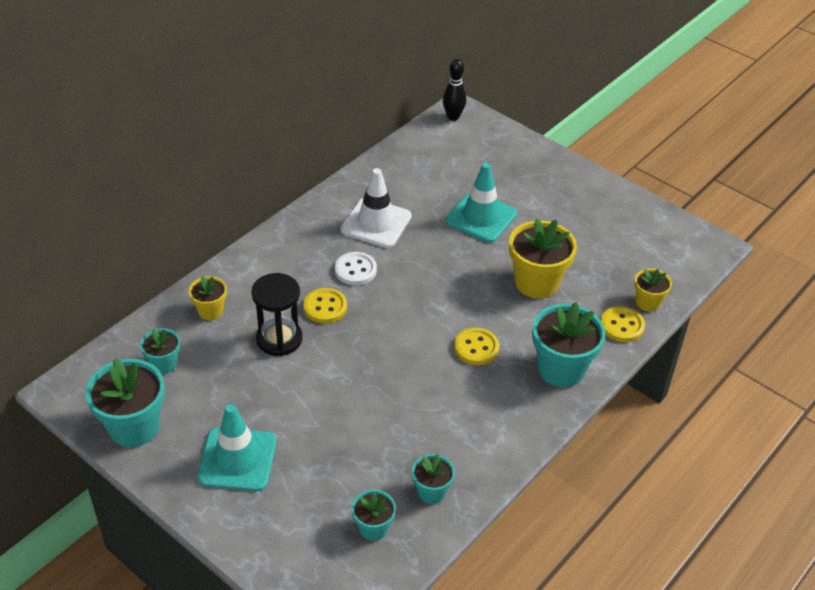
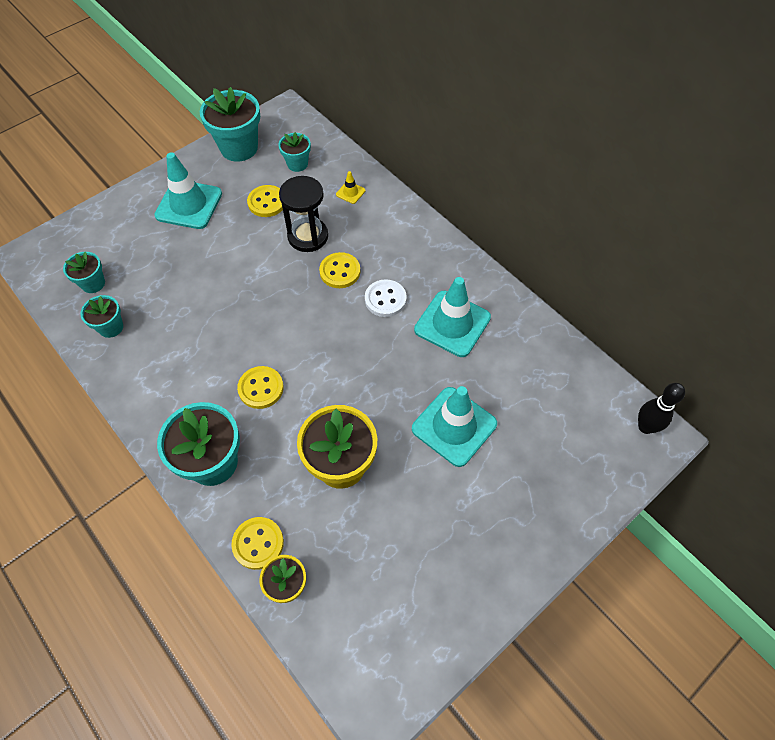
camera: 100 degrees right, 15 degrees up
(210, 311) = (350, 192): yellow flower pot -> yellow traffic cone
(229, 383) = (267, 202): none -> yellow button
(376, 223) = (452, 324): white traffic cone -> turquoise traffic cone

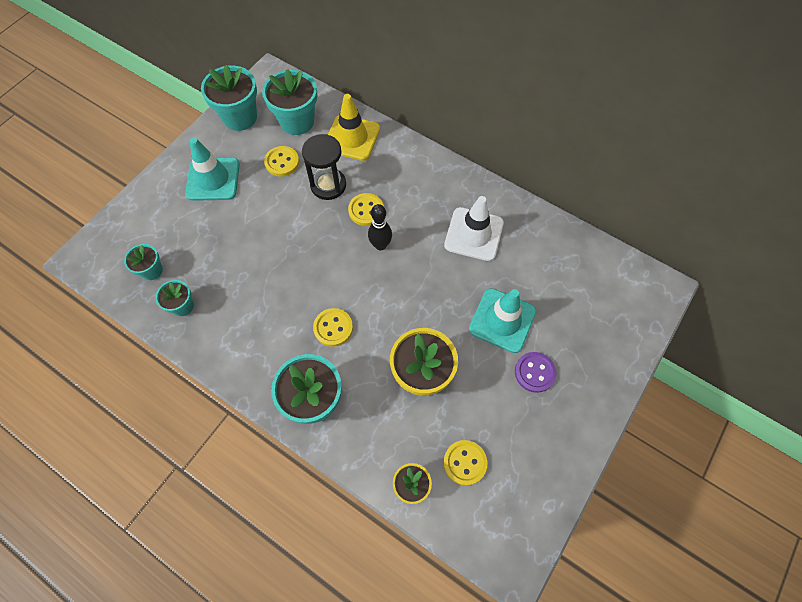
camera: 15 degrees left, 5 degrees up
(258, 543) = (375, 459): yellow button -> yellow button (465, 463)
(297, 164) = (297, 121): turquoise flower pot -> turquoise flower pot, size x1.83
(350, 192) = (352, 138): yellow traffic cone -> yellow traffic cone, size x2.33
(385, 299) = (412, 226): white button -> none
(452, 324) = (474, 234): turquoise traffic cone -> white traffic cone
(473, 495) = (534, 372): none -> purple button
(645, 427) = (649, 283): black bowling pin -> black bowling pin (380, 245)

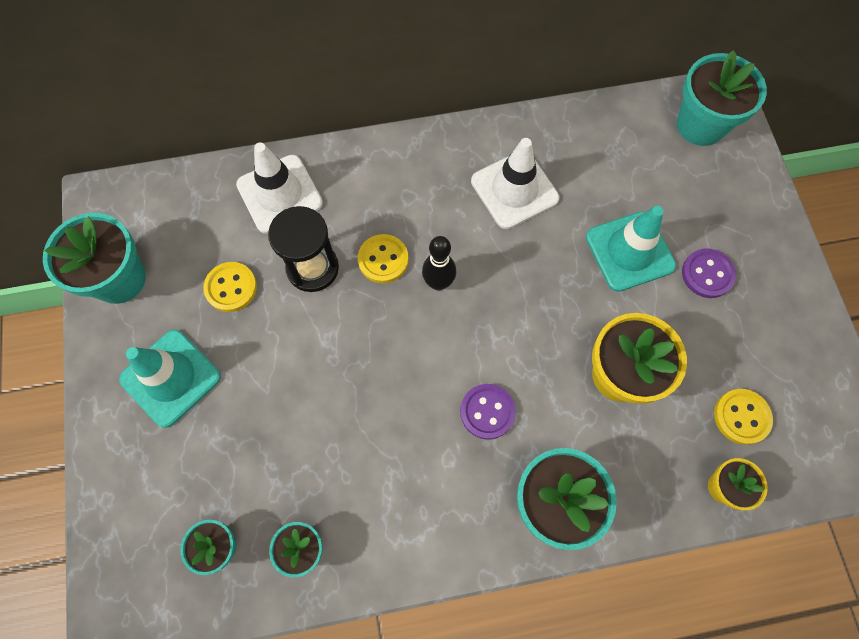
camera: 45 degrees left, 5 degrees up
(297, 121) = (195, 227): turquoise flower pot -> turquoise flower pot (700, 125)
(333, 328) = (487, 412): yellow button -> purple button
(352, 138) = (279, 194): yellow traffic cone -> white traffic cone

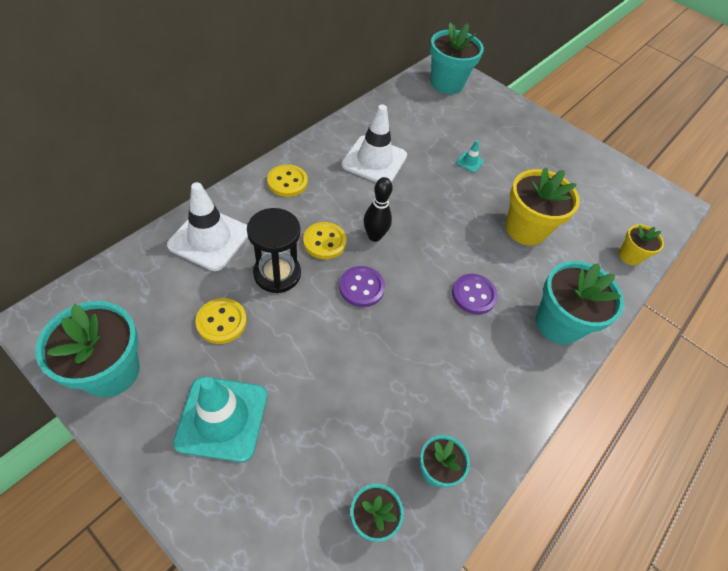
camera: 45 degrees left, 15 degrees down
(629, 251) = (469, 162): turquoise traffic cone -> turquoise traffic cone, size x0.43
(707, 274) = (519, 153): purple button -> purple button (361, 287)
(741, 417) = (603, 215): yellow button -> yellow button (287, 182)

